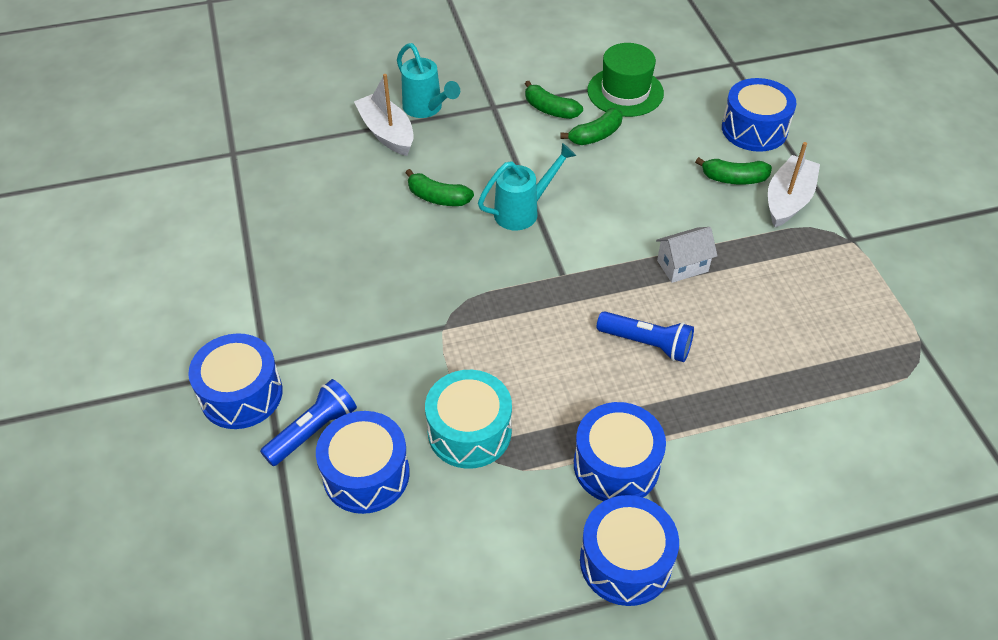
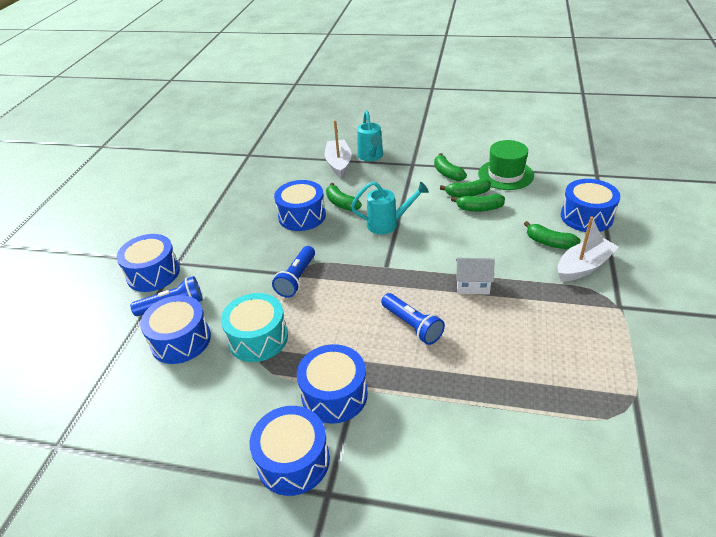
camera: 30 degrees right, 10 degrees down
(395, 234) = (302, 216): none -> blue drum
(458, 331) = (296, 279): none -> blue flashlight
(624, 153) = (479, 208): none -> green banana

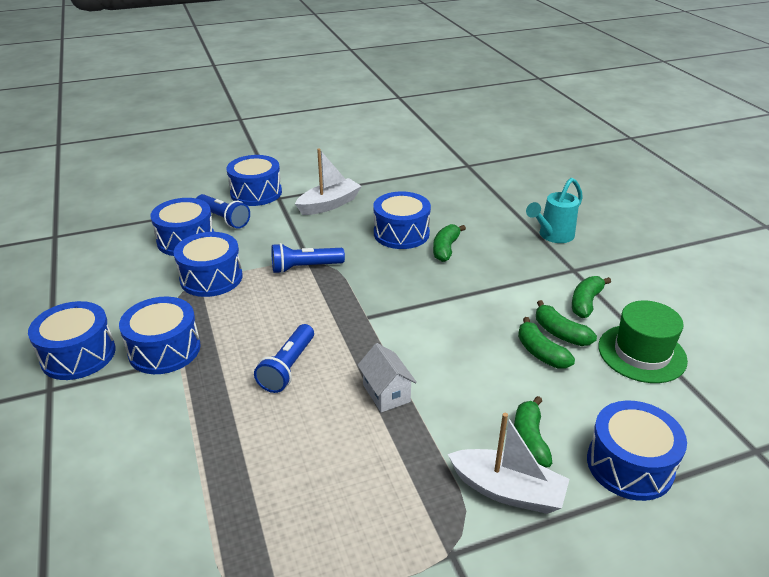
camera: 55 degrees right, 5 degrees down
(258, 338) = (211, 278): turquoise drum -> blue drum
(338, 164) = (514, 221): white boat -> white boat (329, 204)
(388, 224) = (440, 292): turquoise watering can -> none

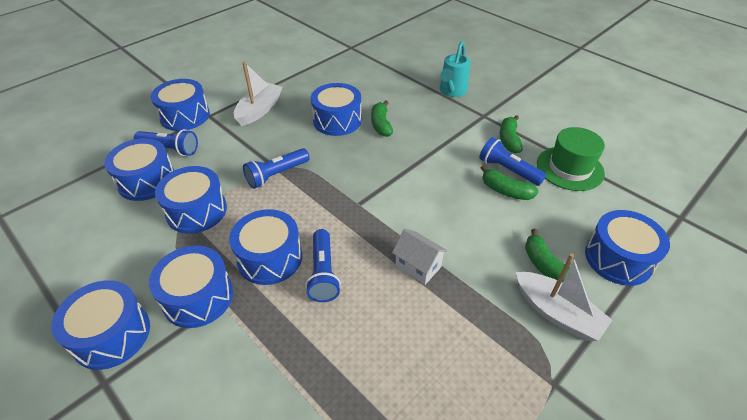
camera: 25 degrees left, 10 degrees up
(248, 338) = (270, 258): none -> blue drum
(507, 491) = (556, 313): white boat -> white boat turned 45 degrees clockwise
(560, 333) = (508, 170): green banana -> blue flashlight

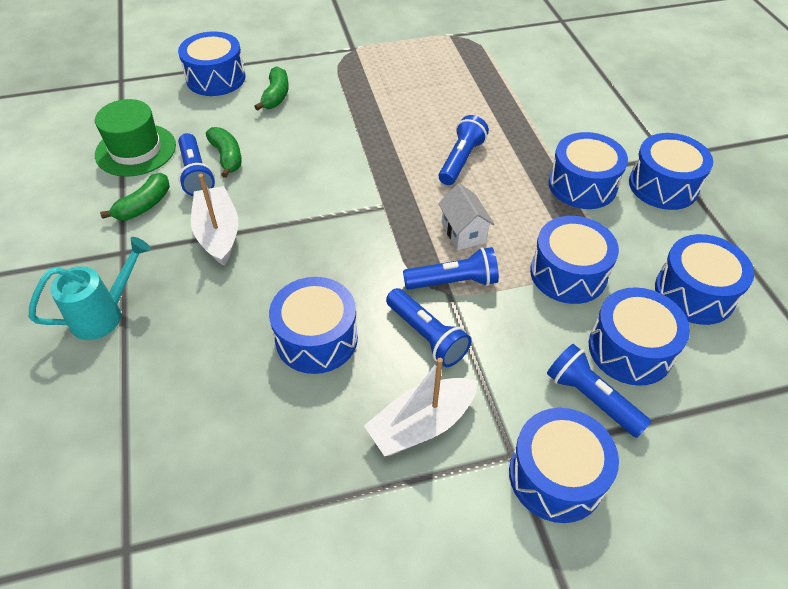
camera: 150 degrees left, 5 degrees up
(270, 258) = (504, 191): blue drum -> blue drum (694, 293)
(277, 142) = (426, 336): none -> blue flashlight
(381, 124) = (264, 301): green banana -> none
(418, 266) = (376, 133): white house -> white house (463, 232)
(556, 313) = (306, 71): white boat -> white boat (218, 233)

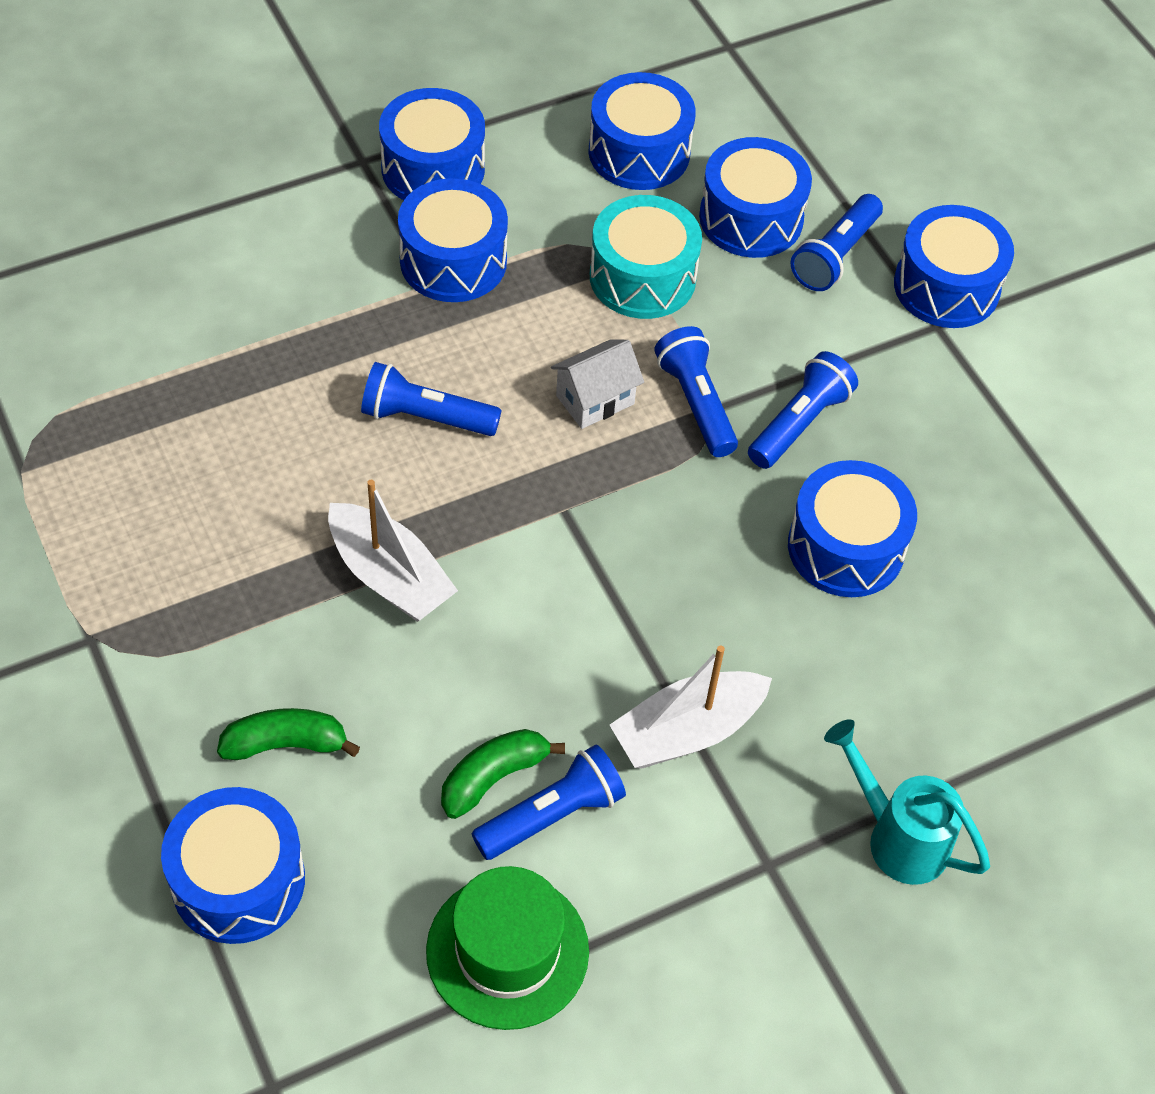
camera: 105 degrees left, 5 degrees up
(144, 205) = (653, 873): green banana -> none
(421, 424) = (930, 413): white boat -> white boat (389, 576)
(568, 273) = (642, 277): blue drum -> turquoise drum

